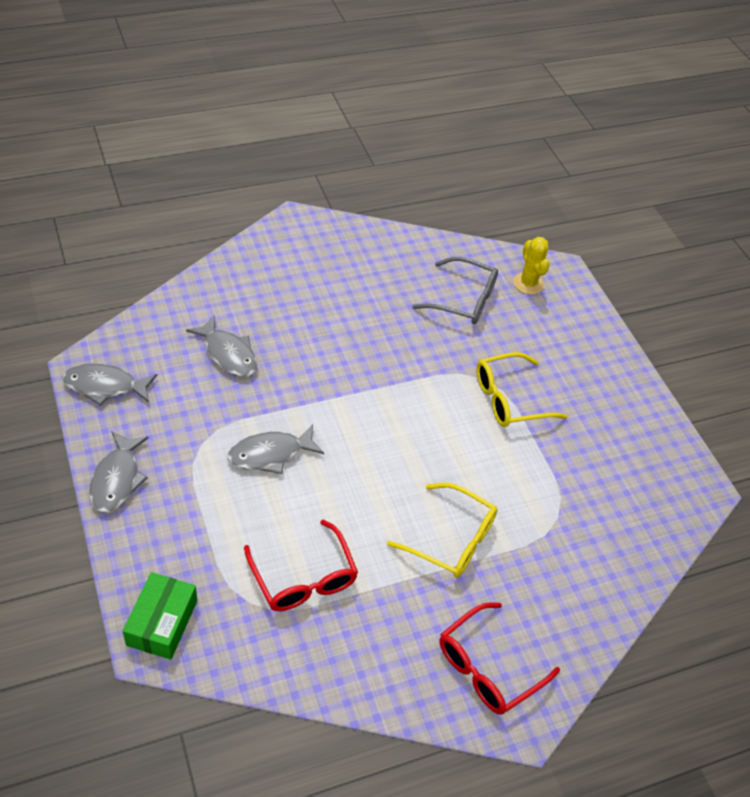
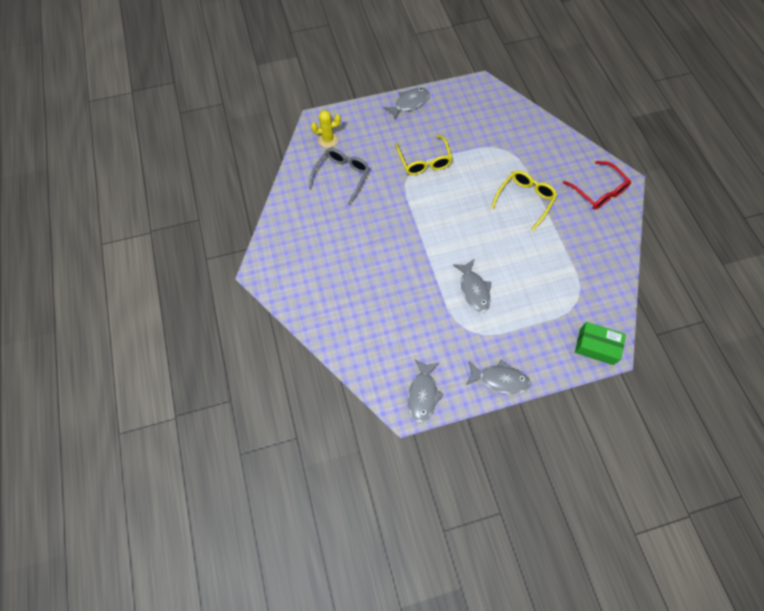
camera: 80 degrees left, 15 degrees up
(228, 354) = (391, 316): grey fish -> grey fish (409, 103)
(303, 578) = (558, 273): red glasses -> none

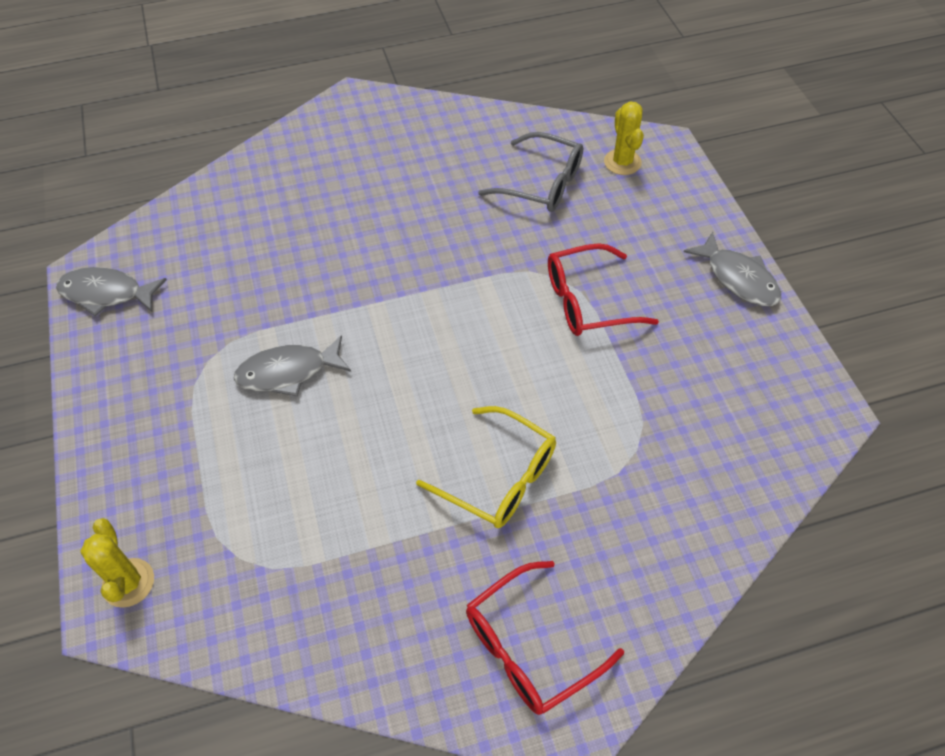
camera: 90 degrees right, 10 degrees down
(424, 161) = (587, 301): yellow glasses -> red glasses
(500, 379) = (102, 404): grey fish -> none
(596, 346) = (128, 583): green box -> yellow cactus

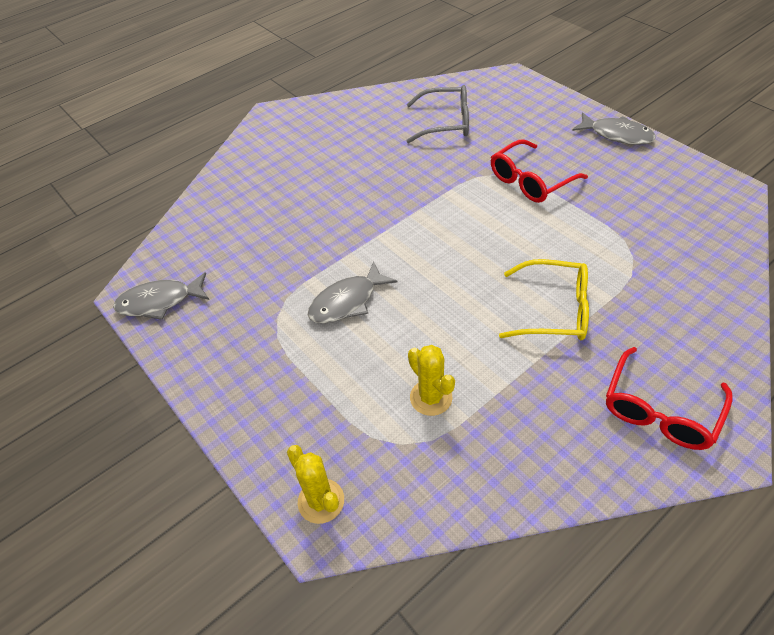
camera: 20 degrees left, 5 degrees down
(622, 162) = (490, 94): yellow cactus -> yellow cactus (431, 397)

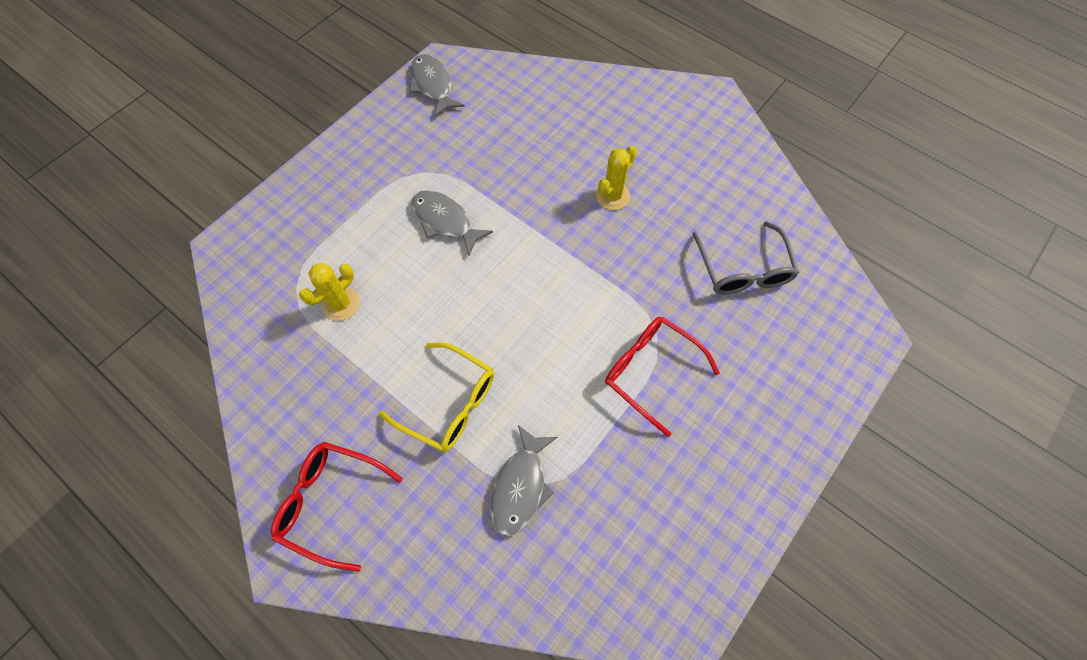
camera: 75 degrees right, 15 degrees up
(321, 501) = (247, 242): yellow cactus -> yellow cactus (612, 196)
(554, 310) = (449, 403): yellow glasses -> yellow glasses turned 60 degrees counterclockwise
(617, 135) = (769, 477): grey fish -> grey fish (520, 487)

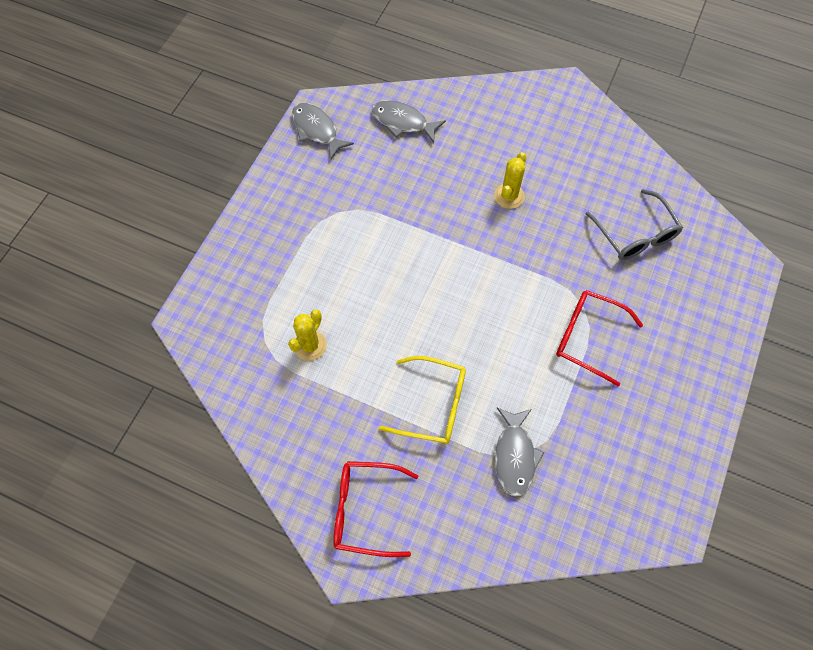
camera: 15 degrees left, 0 degrees up
(445, 221) = (373, 251): grey fish -> grey fish (403, 122)

